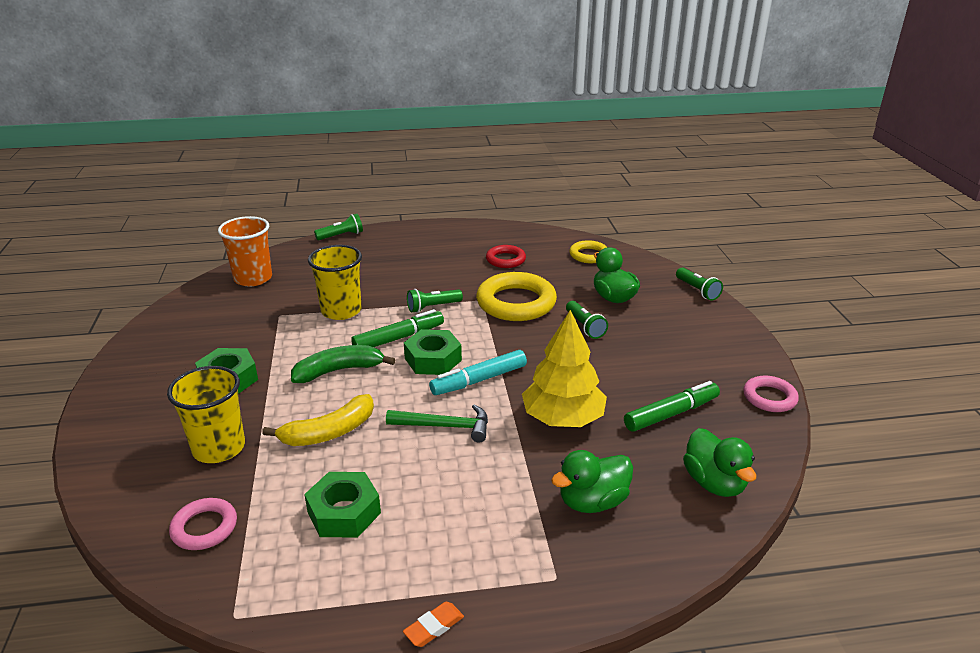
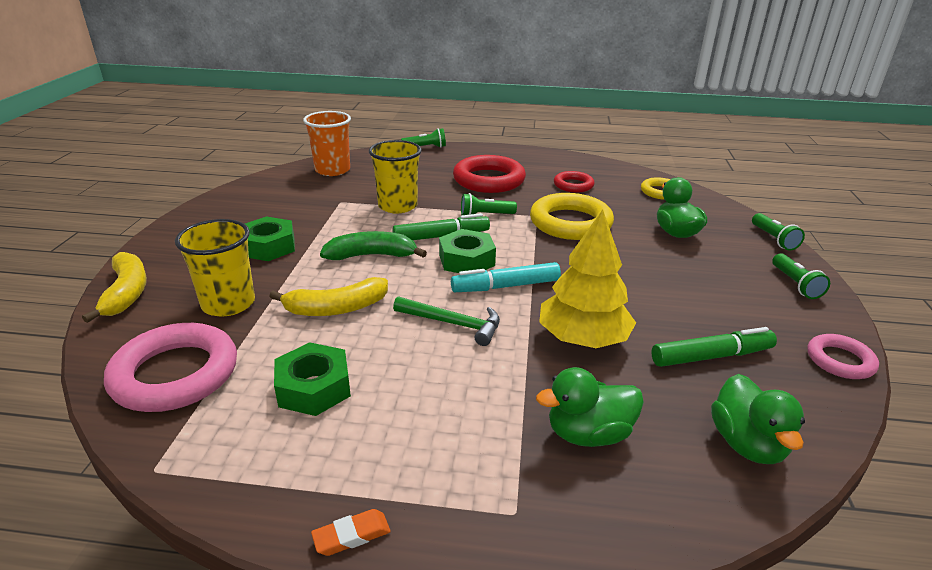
camera: 15 degrees right, 0 degrees up
(104, 457) = (127, 293): none -> yellow banana
(204, 528) = (175, 374): pink ring -> pink ring, size x1.82
(421, 266) = (489, 180): none -> red ring
(585, 326) = (636, 254): green flashlight -> green flashlight (795, 284)

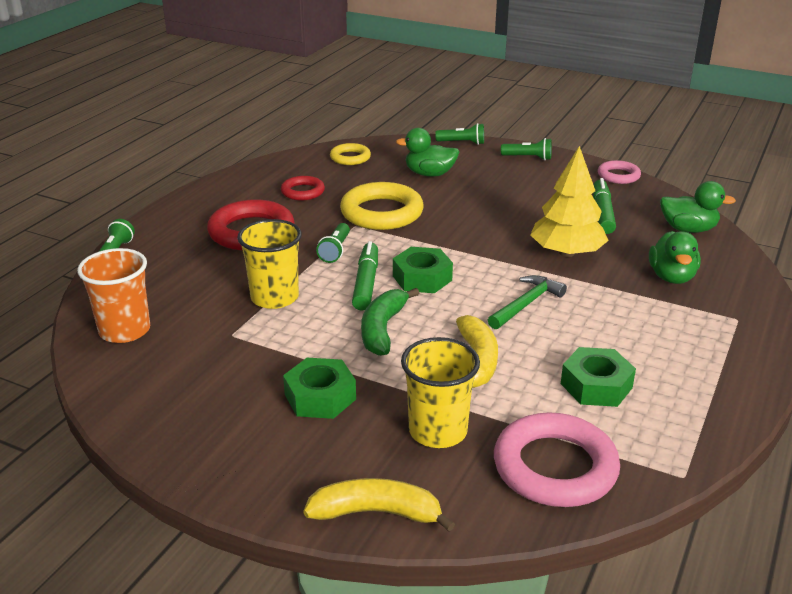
camera: 70 degrees left, 0 degrees up
(352, 535) = (754, 383): orange eraser -> none
(505, 286) = (478, 268): turquoise marker -> none

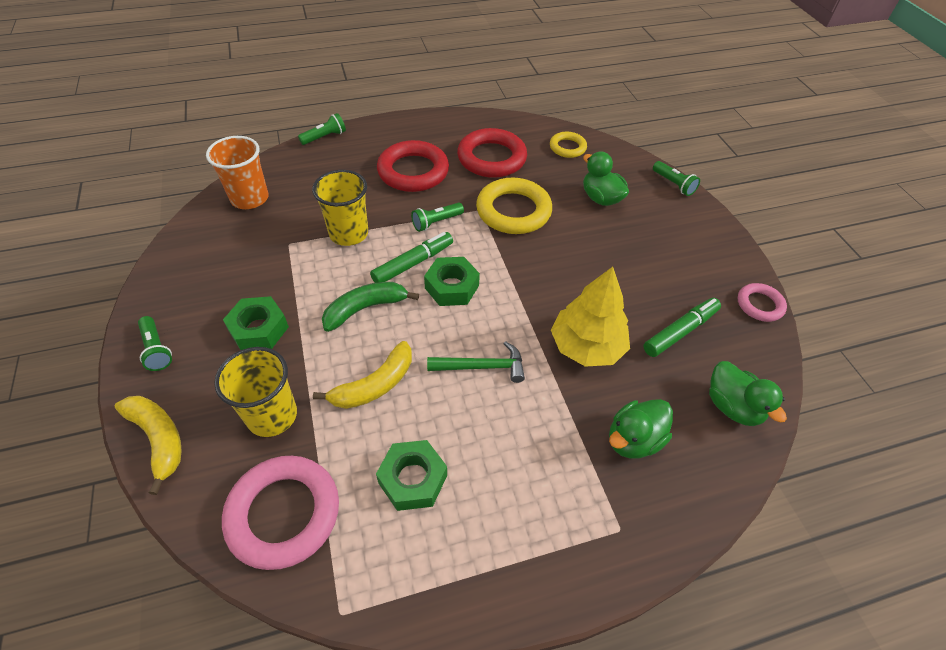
camera: 45 degrees right, 20 degrees up
(303, 192) = (491, 158): red ring -> red ring, size x1.82
(528, 157) = (706, 233): green flashlight -> green flashlight (157, 349)

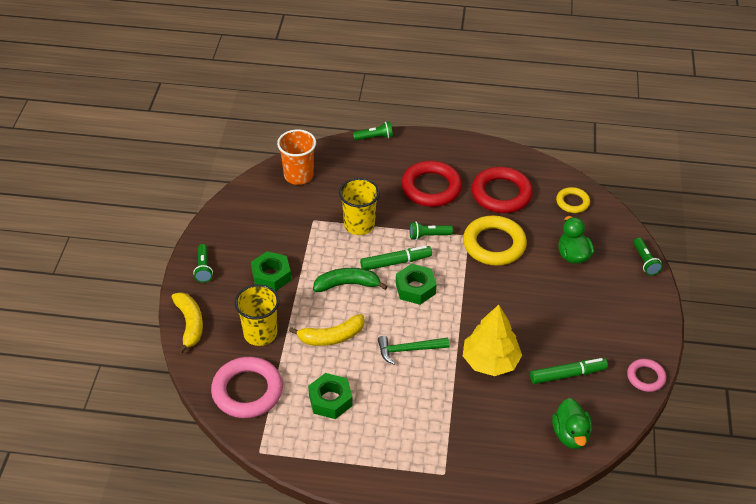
camera: 25 degrees right, 5 degrees down
(482, 367) = (408, 350): green hammer -> green hammer turned 150 degrees clockwise
(633, 440) = (485, 429): green duck -> none

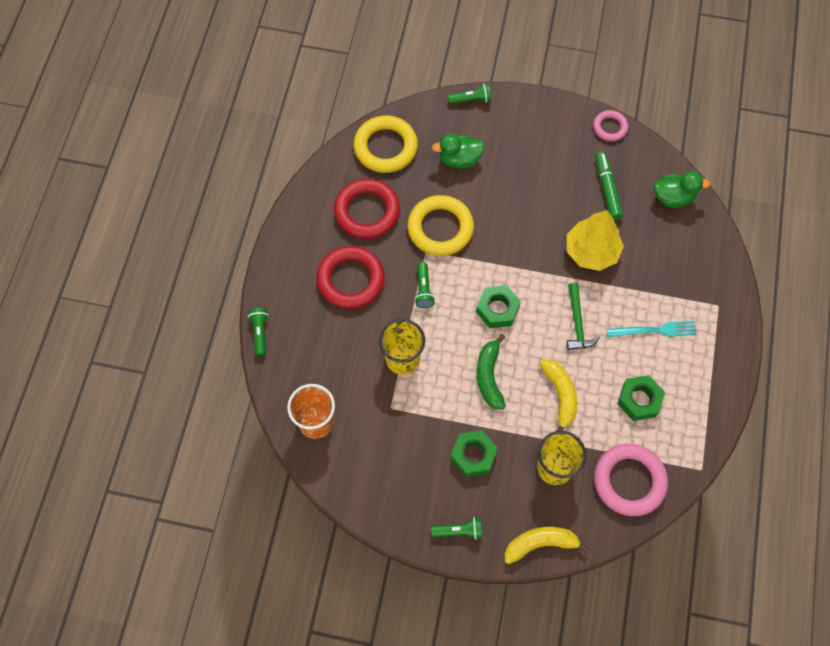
camera: 85 degrees left, 20 degrees up
(396, 262) = (460, 325): green marker -> none
(407, 414) = (654, 330): none -> turquoise fork
(572, 202) = (385, 147): yellow ring -> yellow ring, size x1.82

